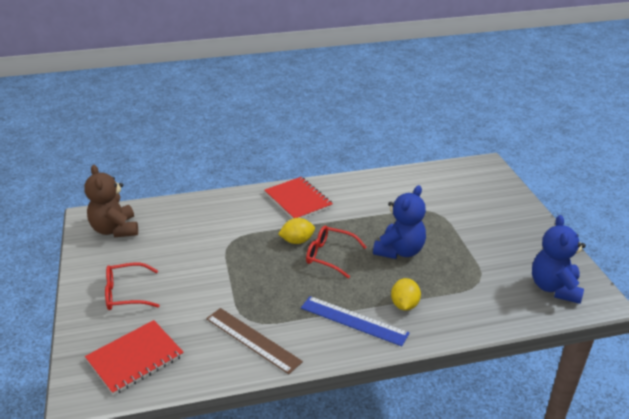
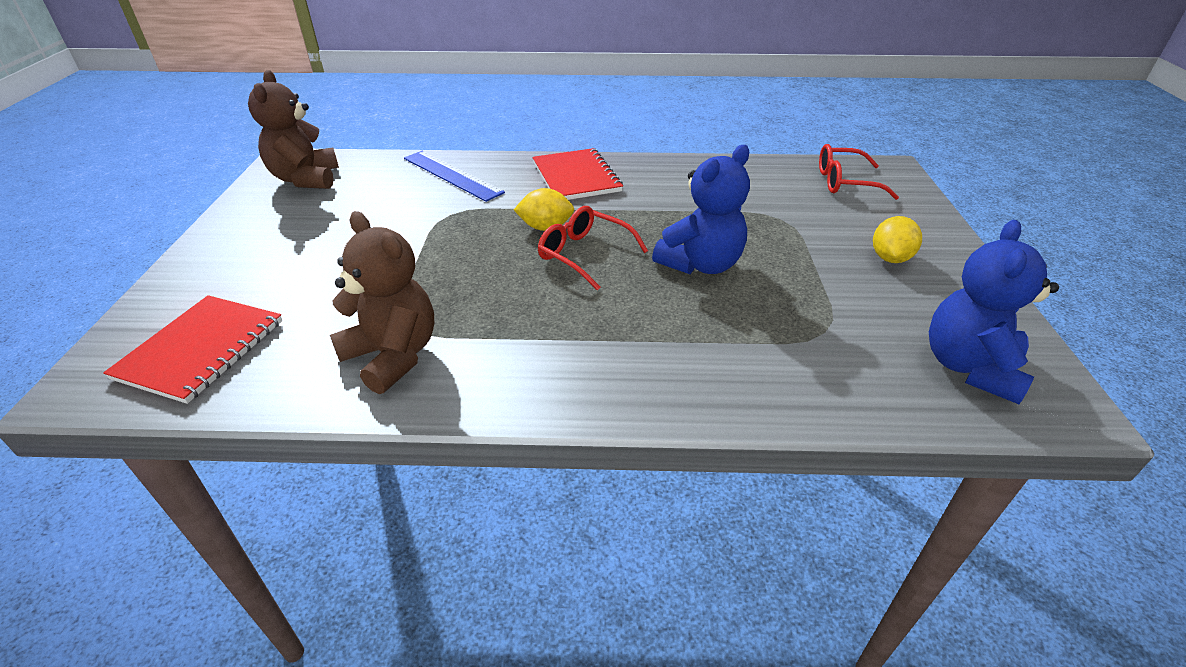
camera: 15 degrees right, 5 degrees up
(126, 294) = (258, 258): red glasses -> red glasses (844, 182)
(135, 358) = (201, 349): red notebook -> red notebook turned 45 degrees counterclockwise
(252, 340) = (393, 356): brown ruler -> brown teddy bear
(353, 320) = (574, 356): blue ruler -> blue ruler (452, 175)
(404, 305) = (673, 347): yellow lemon -> yellow lemon (890, 258)

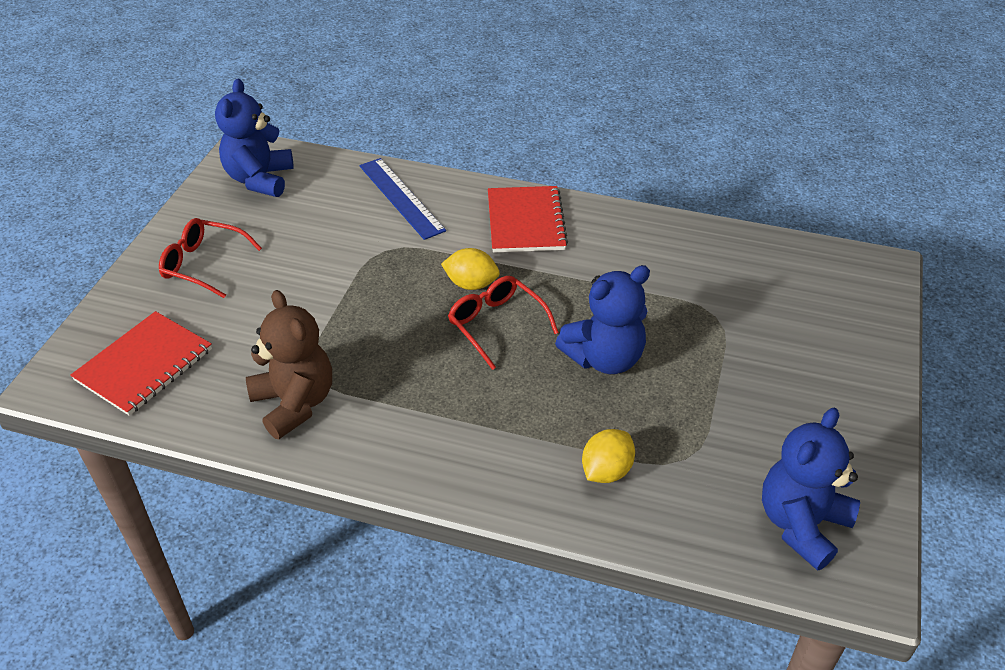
camera: 15 degrees right, 5 degrees up
(306, 179) = (260, 179): brown teddy bear -> blue teddy bear
(844, 182) = (814, 278): red glasses -> red glasses (203, 264)
(890, 258) = (802, 388): yellow lemon -> yellow lemon (606, 471)

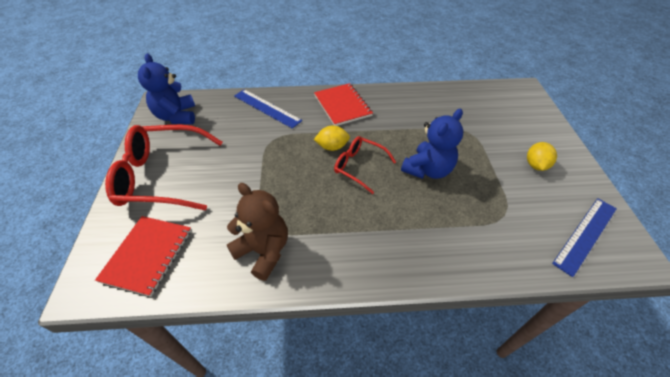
camera: 20 degrees left, 5 degrees up
(203, 264) = (162, 176): red glasses -> red glasses, size x1.81
(606, 471) = (469, 236): yellow lemon -> yellow lemon (535, 165)
(801, 524) = (585, 235): blue teddy bear -> blue ruler

